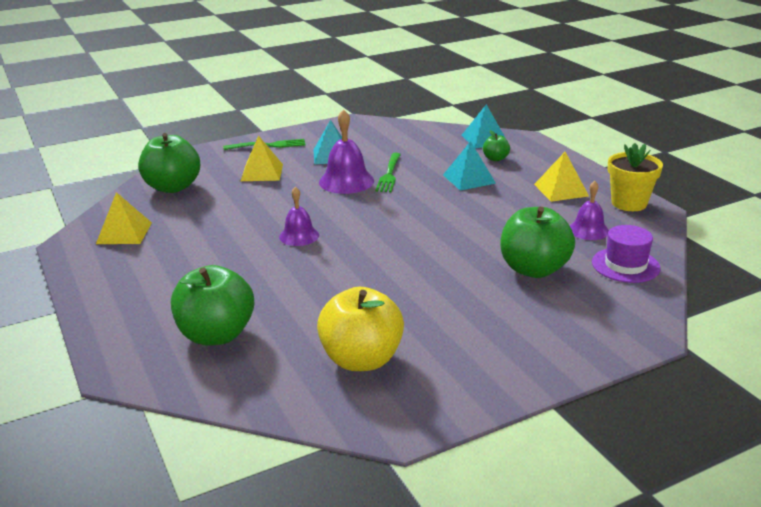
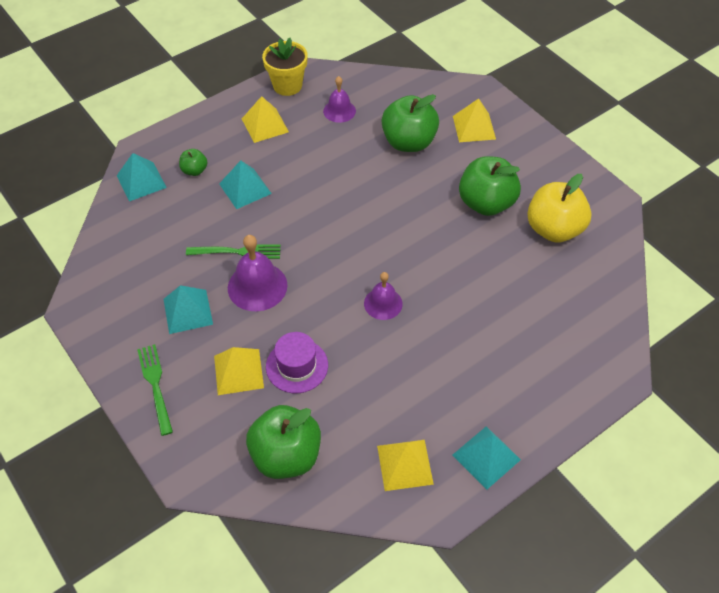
camera: 100 degrees left, 25 degrees up
(97, 272) = (486, 457): none -> turquoise pyramid
(216, 335) = (554, 324): green apple -> green apple (486, 203)
(563, 320) = (474, 127): none -> yellow pyramid
(625, 265) = (391, 94): purple hat -> purple hat (297, 366)

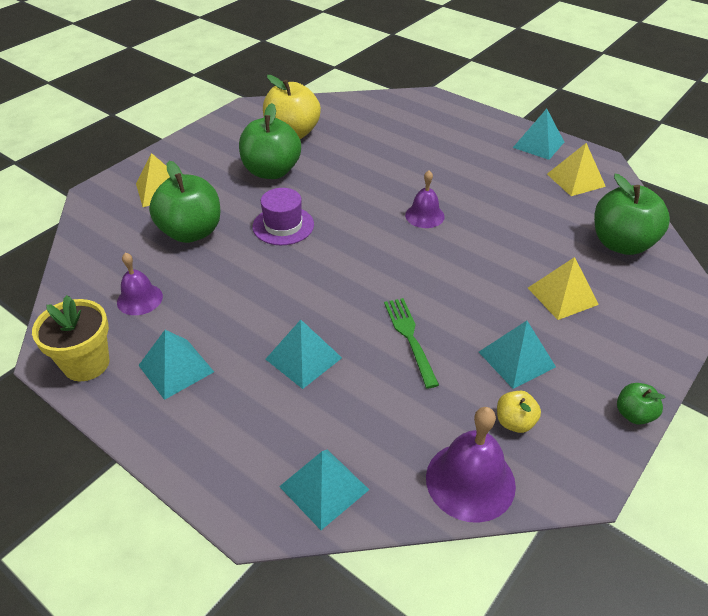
camera: 105 degrees left, 10 degrees down
(136, 289) = (514, 422): none -> yellow apple
(155, 385) = (625, 357): green fork -> none
(194, 171) = (284, 424): green apple -> green apple (634, 414)
(257, 286) = (450, 308): purple bell -> purple bell (470, 481)
(265, 125) = (176, 368): yellow pyramid -> turquoise pyramid
(297, 366) = (528, 257): purple hat -> purple hat (283, 225)

